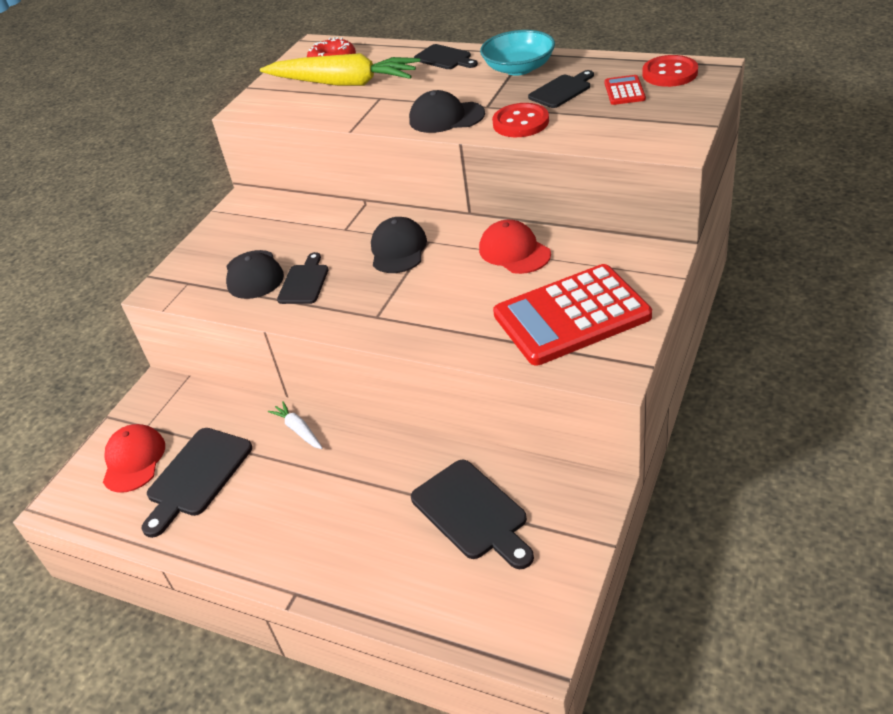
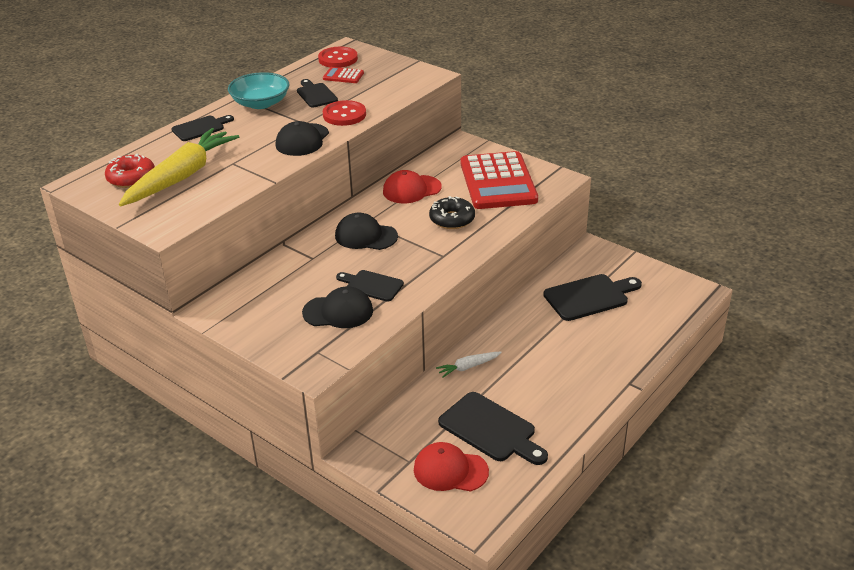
camera: 80 degrees left, 5 degrees down
(459, 301) = (452, 219): none -> black donut

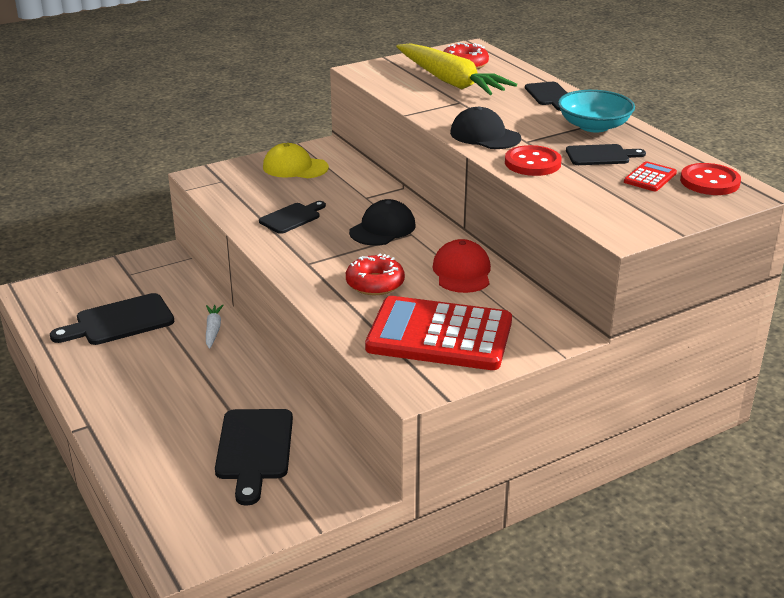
camera: 110 degrees right, 5 degrees down
(266, 315) = (295, 167): none -> yellow cap
(338, 312) = (267, 196): black cap -> none
(450, 470) = (97, 290): red cap -> none
(452, 219) = (375, 283): black donut -> red donut

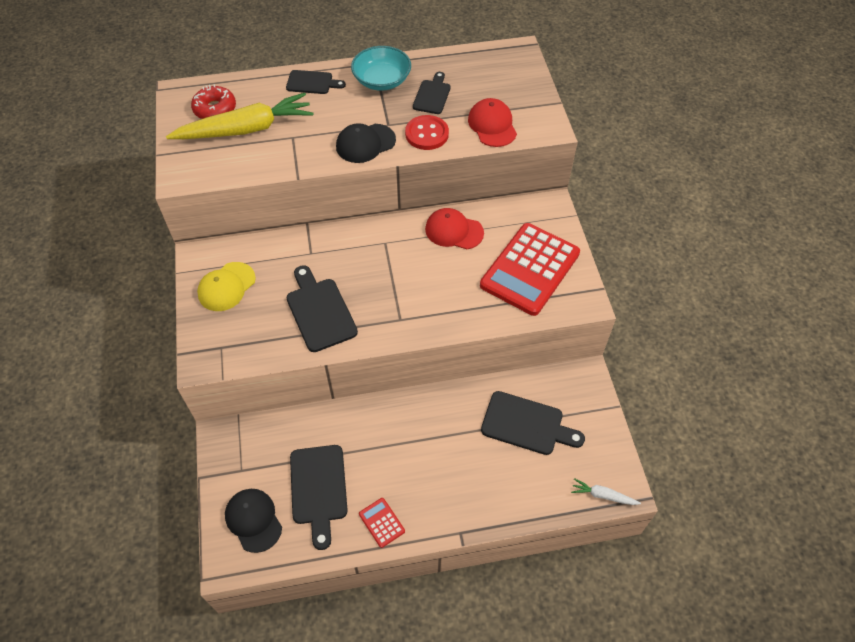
camera: 70 degrees left, 25 degrees up
(213, 330) = (364, 420): white carrot -> white carrot (603, 495)
(292, 218) = (320, 311): black cutting board -> black cutting board, size x1.60
(375, 283) = (448, 285): red donut -> none
(382, 229) = (368, 257): black cap -> black cap (253, 520)
(588, 197) = (492, 125): none -> red cap
(650, 177) = (477, 85): red calculator -> red calculator (381, 522)
(709, 182) = (496, 61): red button -> none

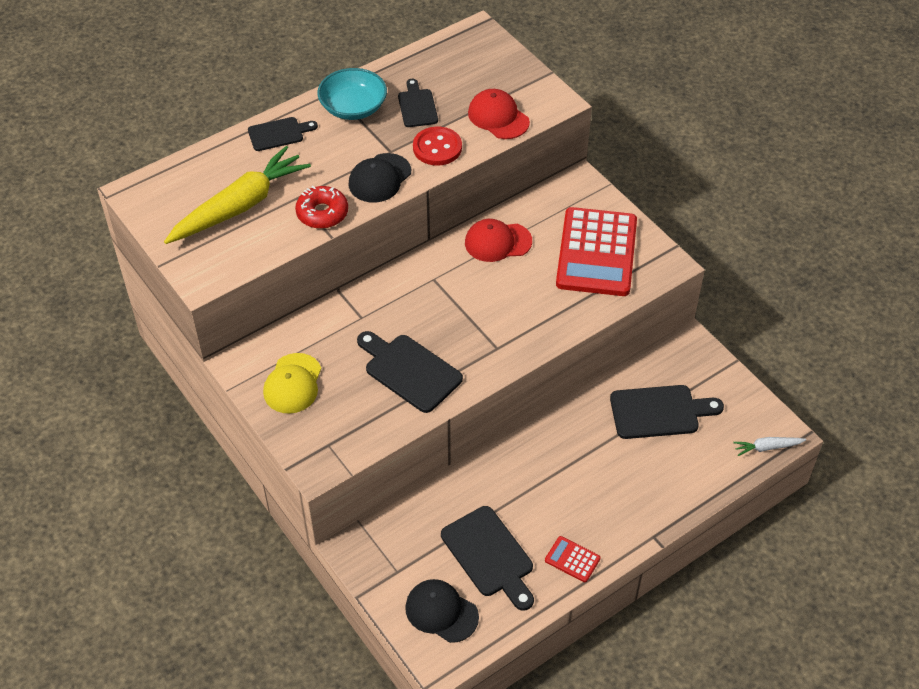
camera: 25 degrees left, 5 degrees down
(215, 109) = (189, 196): red donut -> red donut (322, 213)

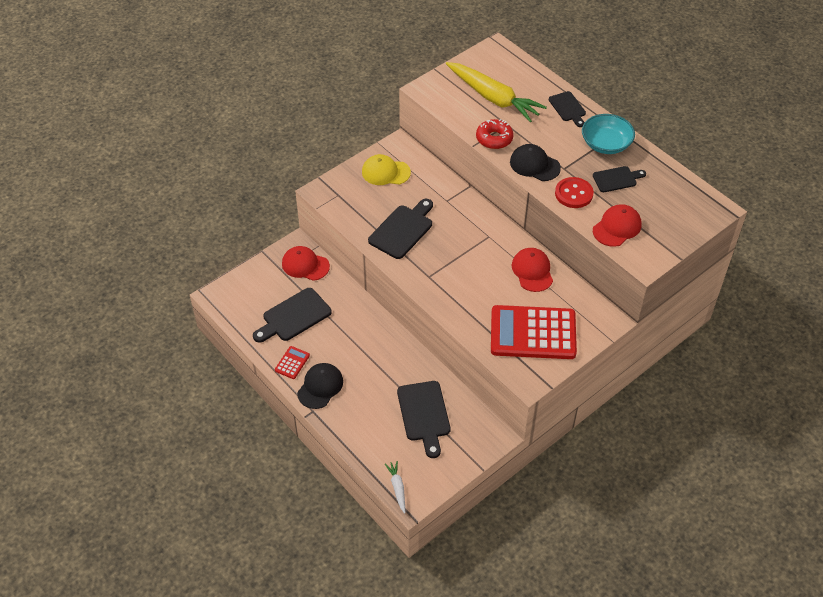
camera: 85 degrees right, 0 degrees up
(393, 538) = (305, 265): none -> red cap
(441, 612) = (251, 294): black cap -> black cap (320, 387)

